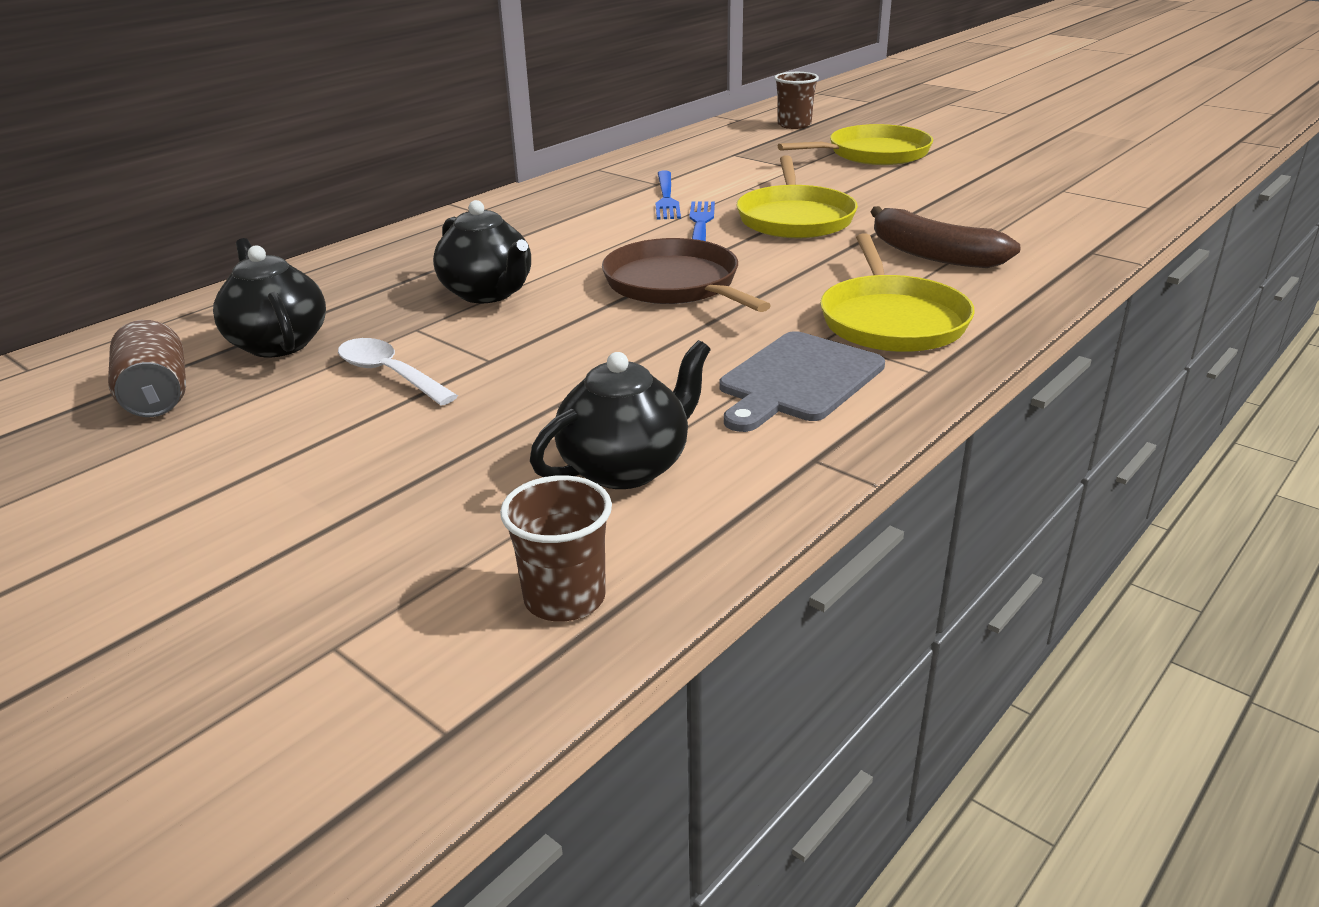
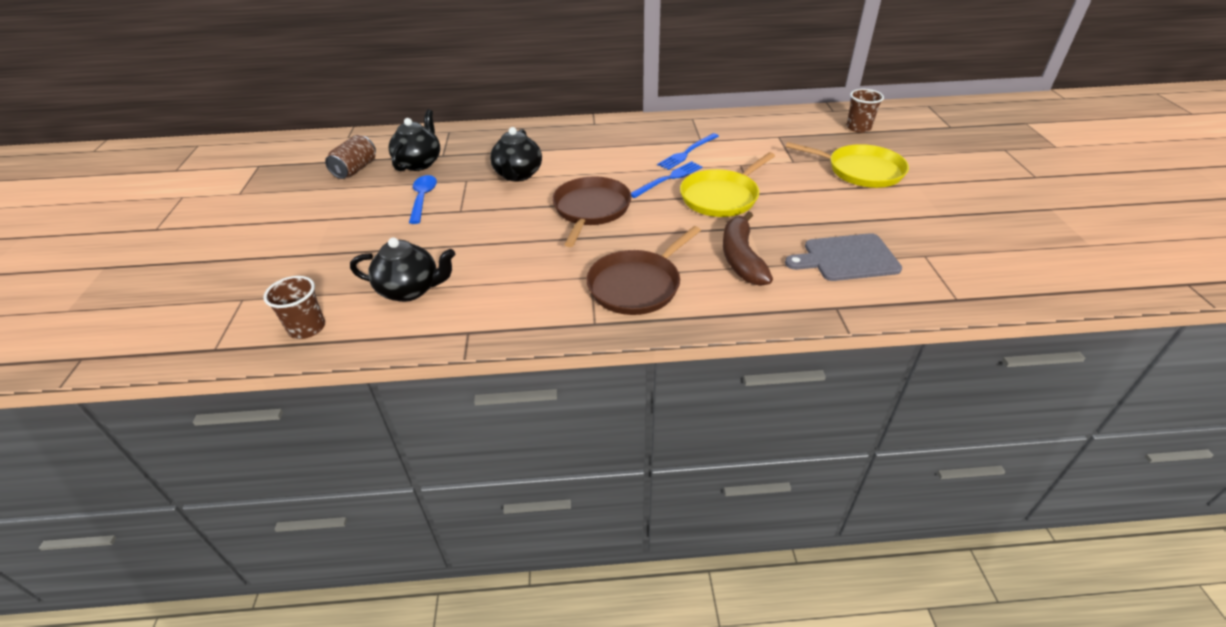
camera: 45 degrees right, 10 degrees up
(389, 374) = (423, 198): white spoon -> blue spoon
(798, 380) = (536, 291): grey cutting board -> grey cutting board (847, 258)
(892, 320) = (637, 285): yellow pan -> brown pan

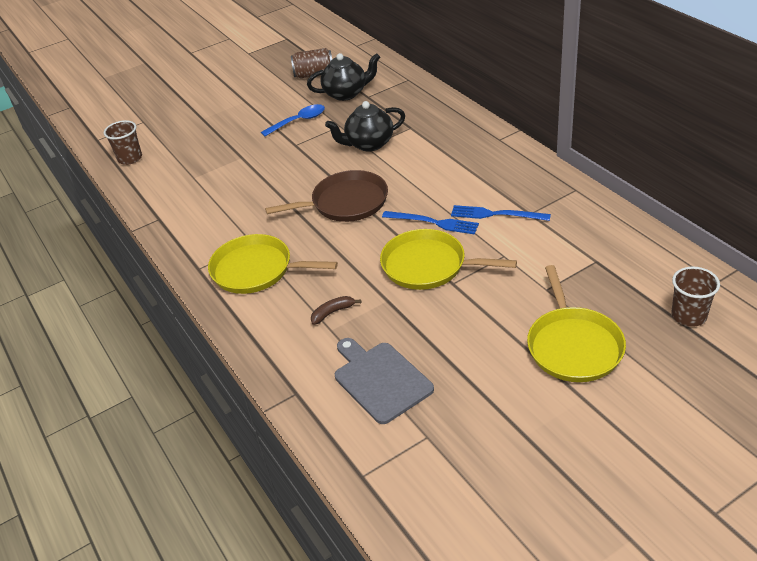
camera: 65 degrees right, 0 degrees up
(410, 290) = (188, 174): black teapot -> none
(637, 285) = (256, 270): brown pan -> yellow pan
(741, 258) = (332, 312): brown banana -> brown banana, size x0.49

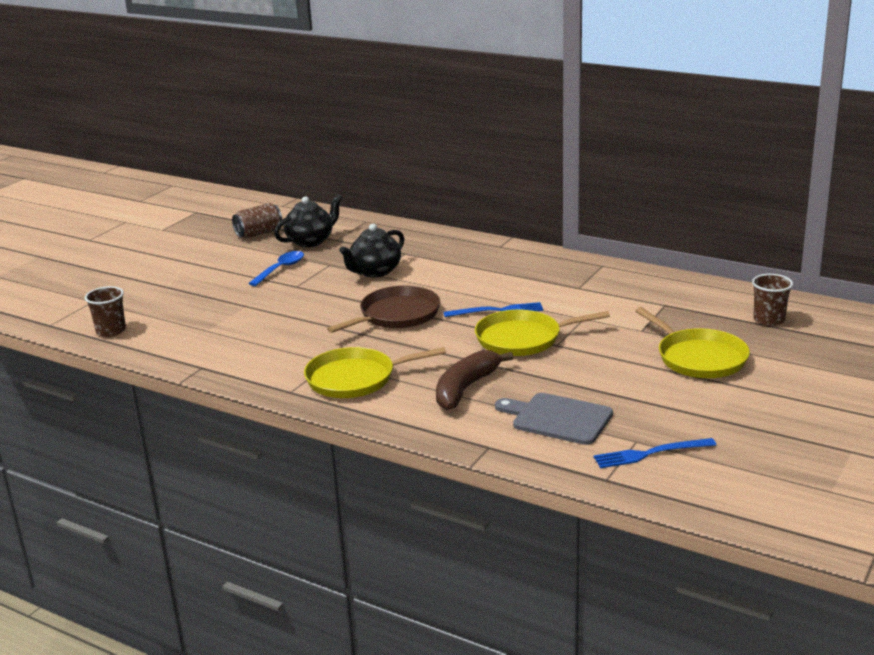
camera: 30 degrees left, 15 degrees down
(332, 312) = (465, 388): brown banana -> brown banana, size x2.06
(496, 214) = (549, 294): blue fork -> blue fork (650, 453)

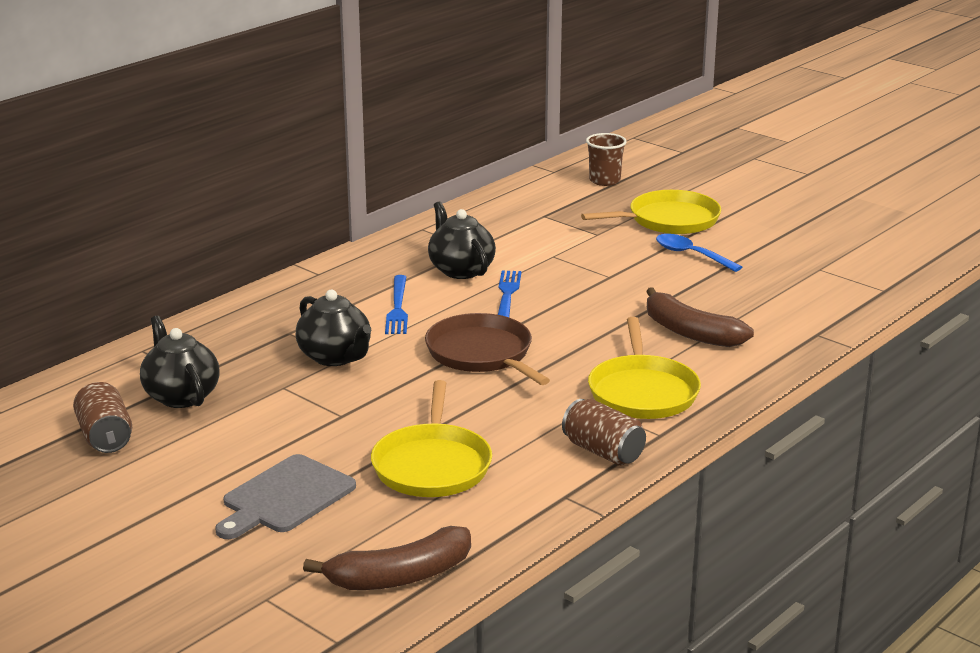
camera: 80 degrees left, 0 degrees up
(111, 331) = (400, 576): brown cup -> brown banana
(262, 373) = (603, 452): none -> brown can
(281, 269) = (269, 424): blue spoon -> blue spoon (691, 255)
(523, 339) = (586, 291): yellow pan -> yellow pan (432, 465)
(534, 289) = (461, 270): none -> black teapot
(558, 418) = (769, 296): grey cutting board -> grey cutting board (285, 497)
(650, 453) = (843, 266): blue fork -> blue fork (397, 307)

